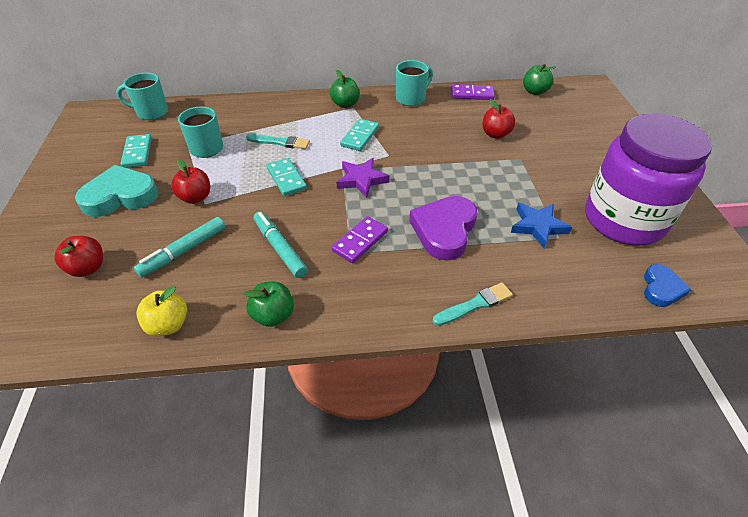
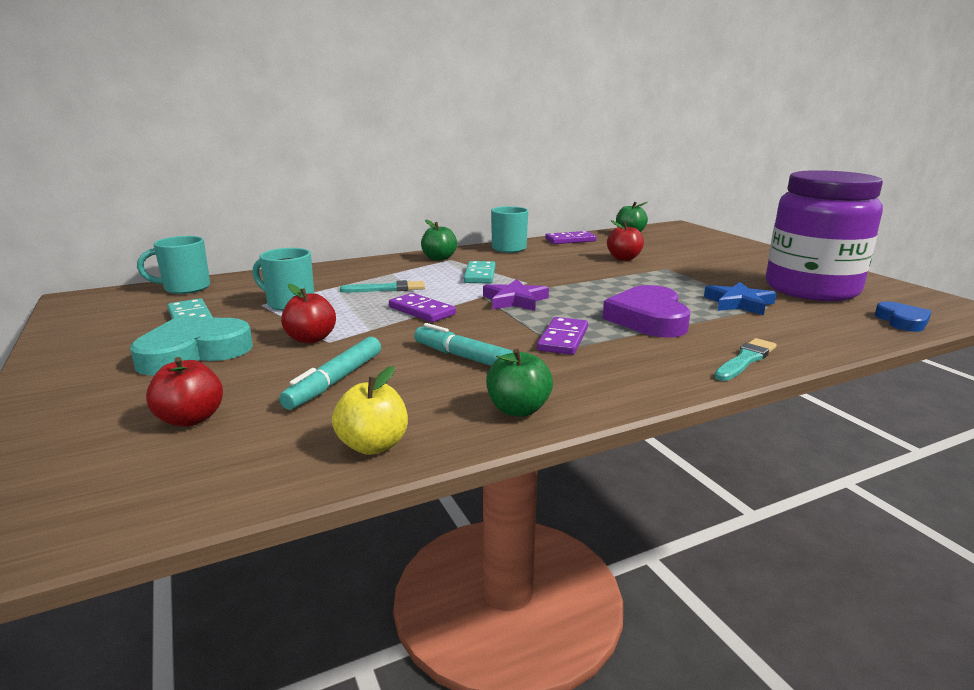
camera: 20 degrees left, 25 degrees down
(286, 179) = (421, 311): turquoise domino -> purple domino

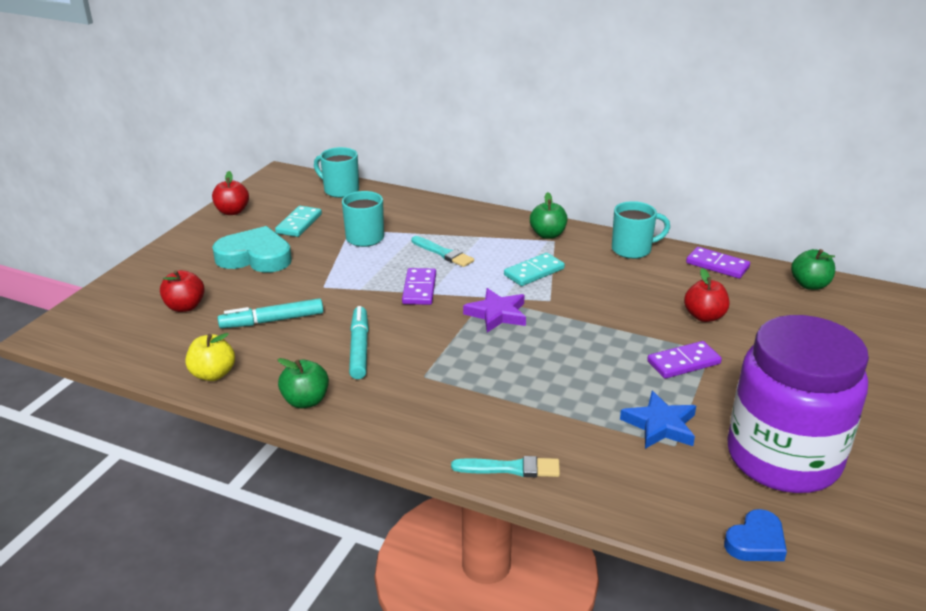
camera: 50 degrees right, 10 degrees up
(311, 339) = (319, 279): red apple -> red apple (232, 211)
(563, 339) = (443, 369): purple domino -> purple domino (683, 363)
(648, 319) = (543, 391): purple heart -> none

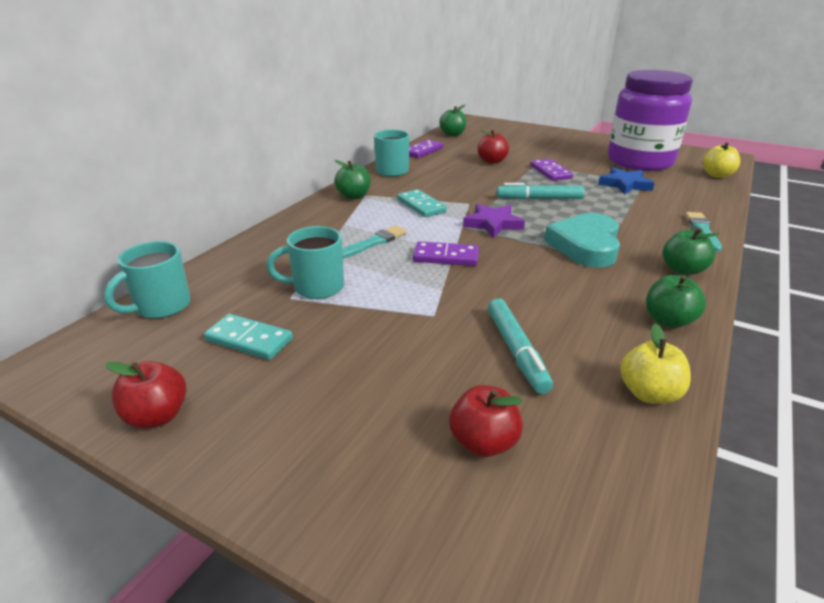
camera: 85 degrees left, 0 degrees up
(255, 257) = (339, 377): turquoise heart -> turquoise heart (585, 246)
(359, 348) = (563, 290): turquoise marker -> turquoise marker (539, 199)
(401, 429) = (682, 270): none -> green apple
(756, 542) = (717, 175): blue heart -> yellow apple

